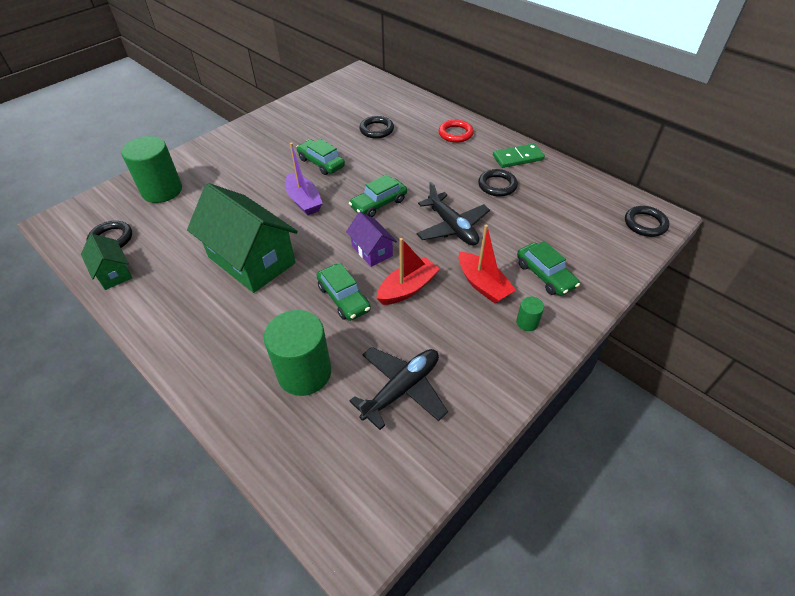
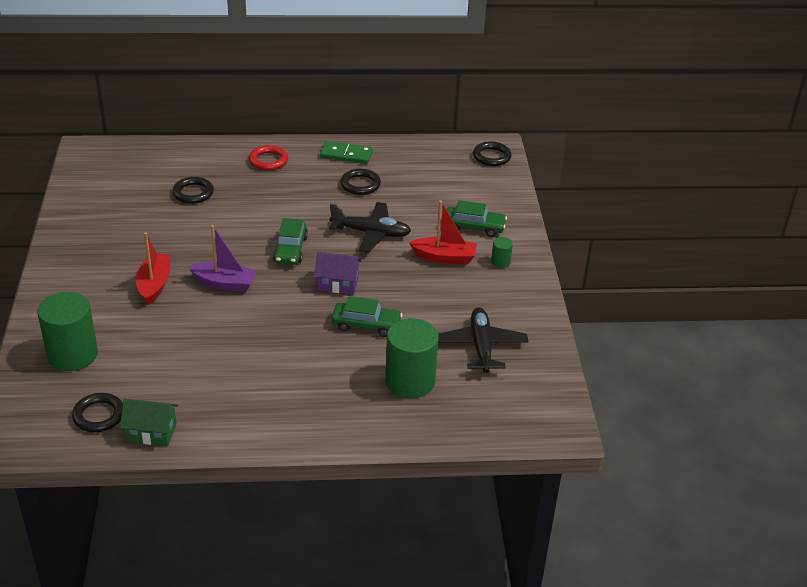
camera: 50 degrees left, 10 degrees down
(251, 260) = (255, 348): green house -> none
(321, 163) = (188, 247): green car -> none
(407, 288) = (400, 291): red boat -> red boat (154, 284)
(518, 158) = (346, 155): green domino -> green domino turned 75 degrees clockwise

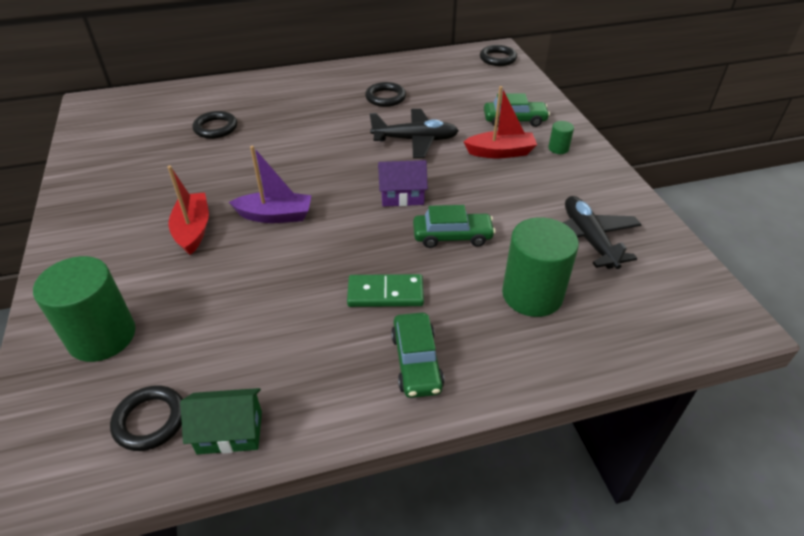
camera: 10 degrees left, 5 degrees up
(268, 161) = (286, 89): red ring -> none
(290, 249) = (337, 168): green car -> green car (416, 362)
(346, 155) = (361, 74): green domino -> green domino (385, 293)

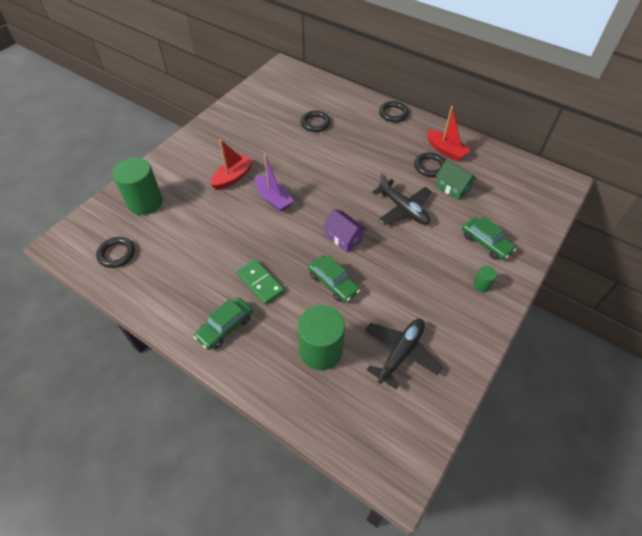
camera: 50 degrees right, 10 degrees up
(230, 432) = (130, 285): green house -> green house (452, 188)
(497, 58) = (552, 189): black ring -> black ring (393, 114)
(500, 152) = (440, 257): red boat -> red boat (445, 150)

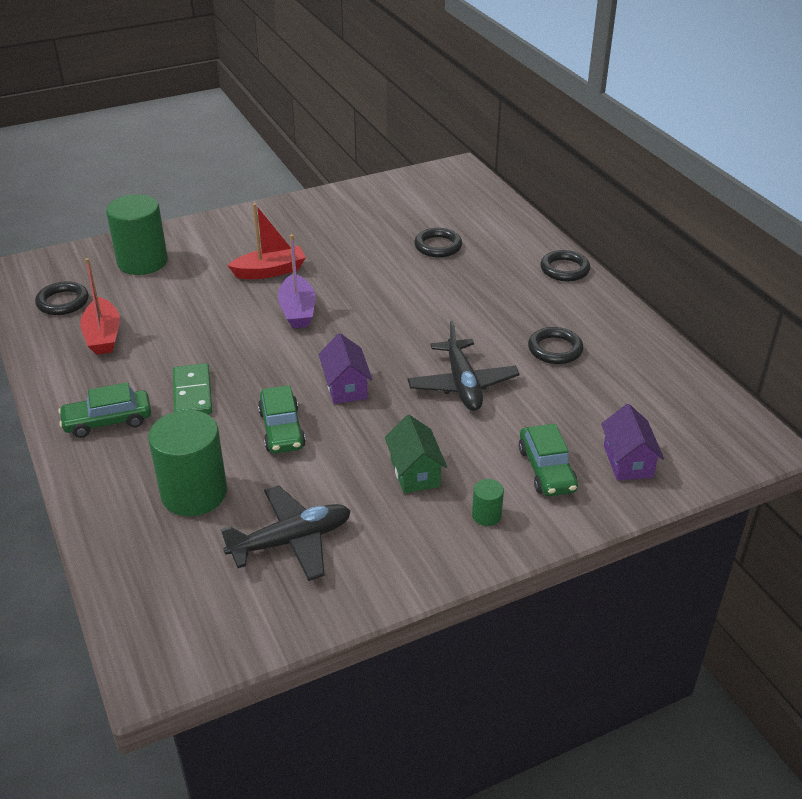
camera: 30 degrees right, 15 degrees down
(445, 150) = (600, 338): red boat -> red boat (103, 336)
(452, 188) = (564, 386): green house -> green house (415, 472)
(517, 220) = (628, 461): none -> purple house

